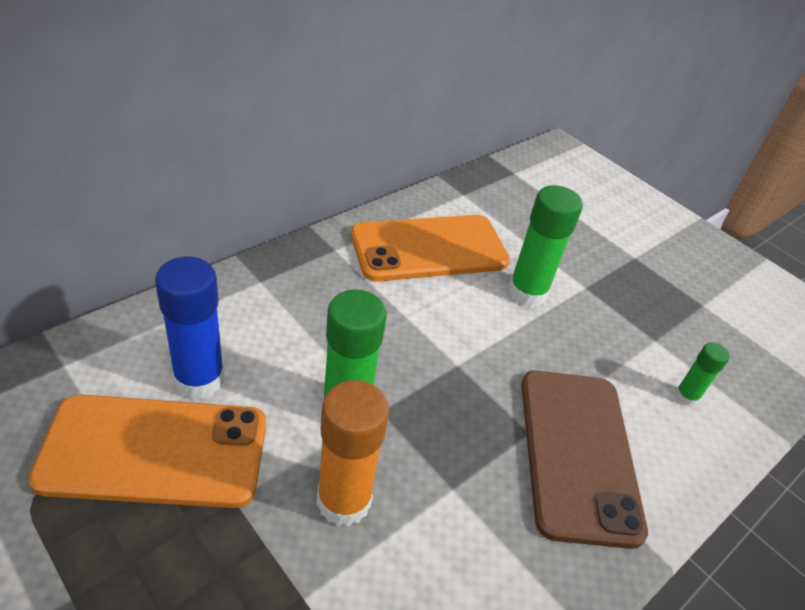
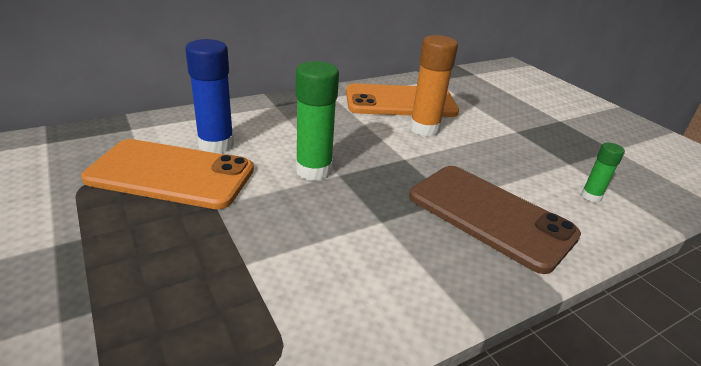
camera: 15 degrees right, 10 degrees down
(344, 501) = (295, 216): orange glue stick -> orange glue stick (424, 128)
(527, 293) = (469, 129): green glue stick -> none
(577, 453) = (490, 216): brown phone -> brown phone turned 60 degrees counterclockwise

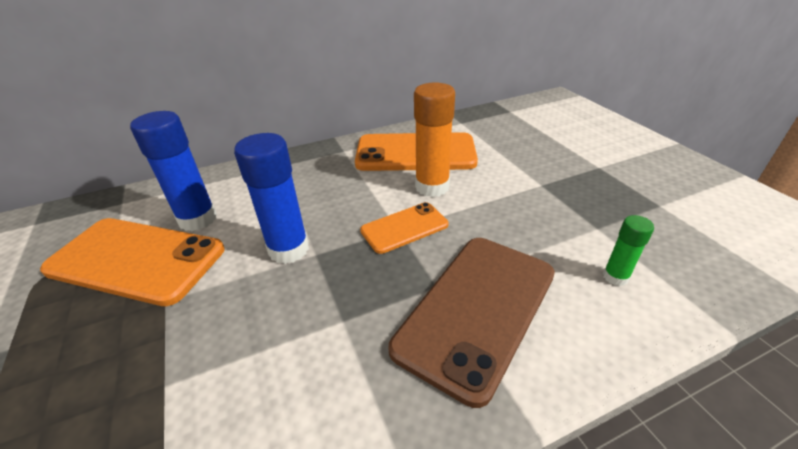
camera: 10 degrees right, 5 degrees up
(313, 170) = (289, 249): green glue stick -> blue glue stick
(411, 158) = (404, 228): none -> orange phone
(490, 216) = (477, 310): brown phone -> brown phone turned 75 degrees clockwise

